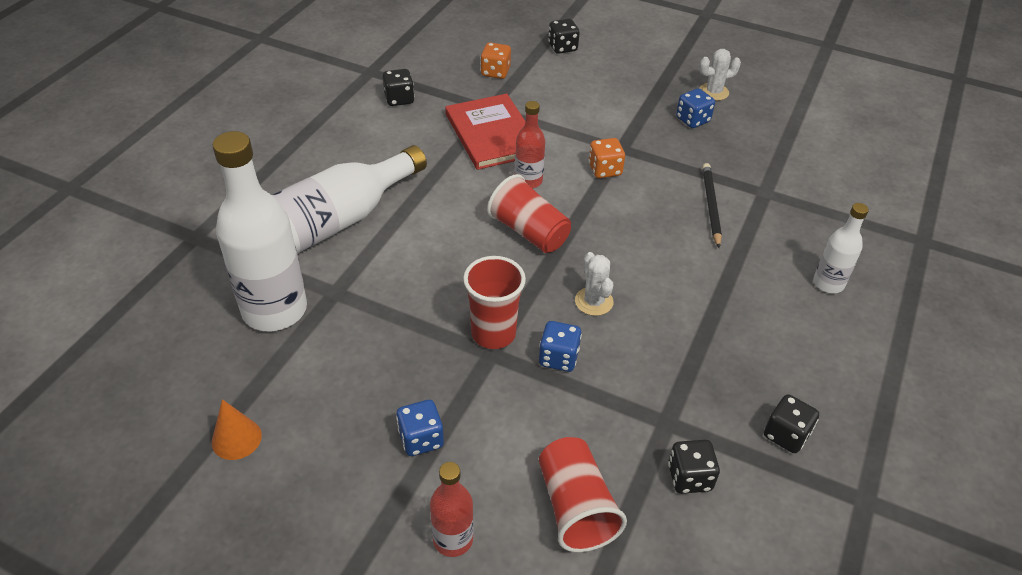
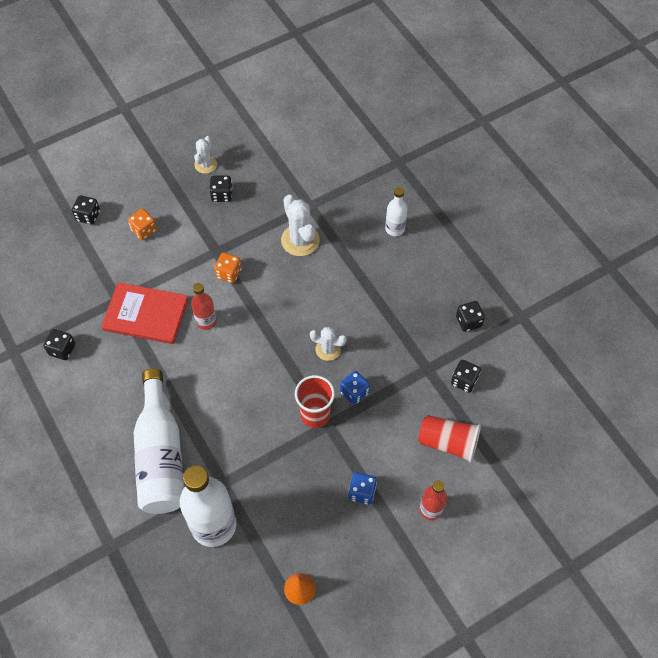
camera: 55 degrees left, 15 degrees up
(495, 72) = (81, 273): orange dice -> orange dice (144, 230)
(529, 232) = (250, 348): red cup -> none
(692, 120) = (222, 195): blue dice -> black dice
(710, 206) = (300, 240): black pencil -> white cactus

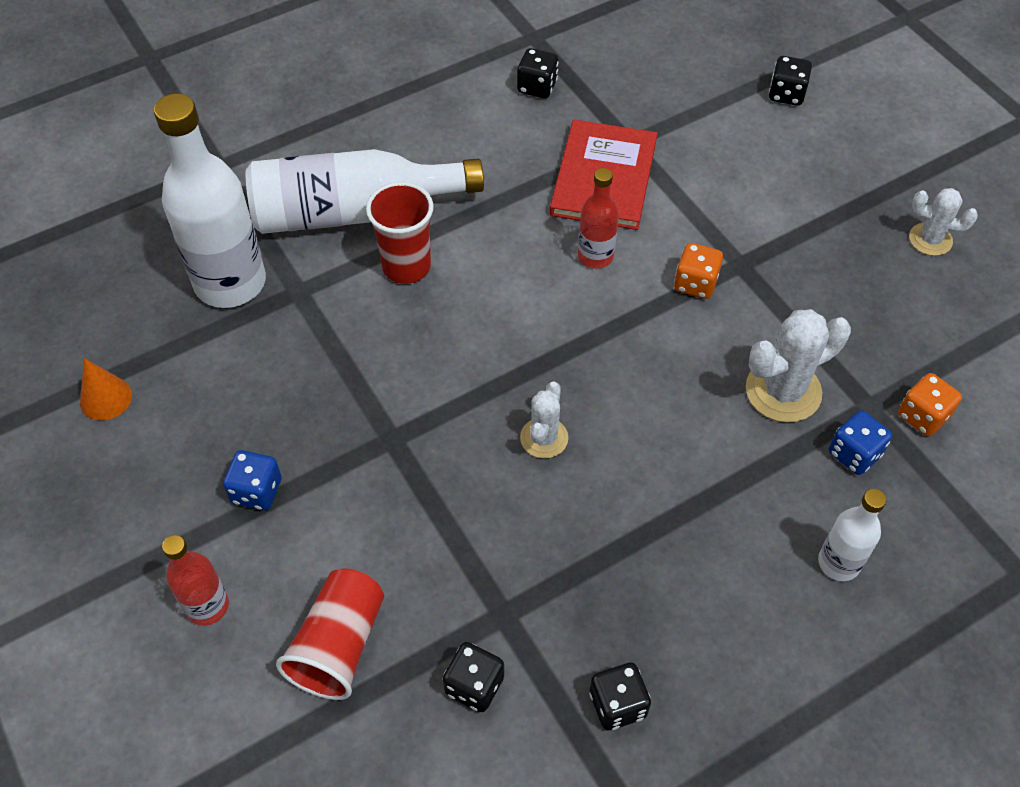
camera: 90 degrees right, 5 degrees down
(144, 230) = (769, 164): orange dice -> orange dice (922, 416)
(222, 195) = (866, 266): black dice -> none
(315, 415) = (411, 418): red cup -> red cup (406, 266)
(354, 392) = (453, 481): blue dice -> blue dice (854, 454)

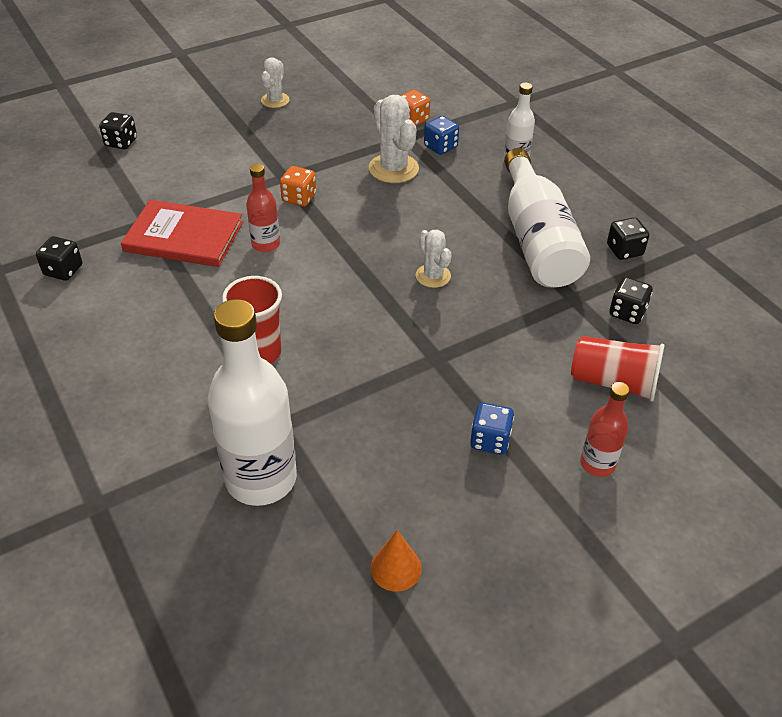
camera: 90 degrees left, 10 degrees down
(353, 212) = (188, 391): white bottle -> white bottle (537, 240)
(544, 438) = (433, 276): white cactus -> white cactus turned 45 degrees clockwise

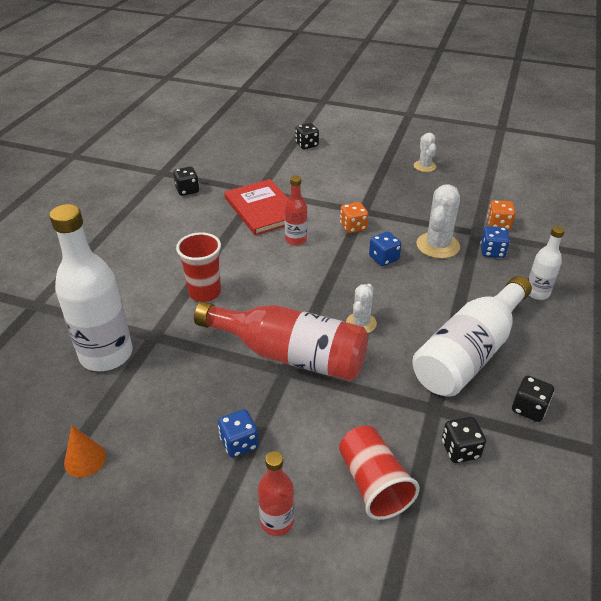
camera: 50 degrees right, 5 degrees down
(275, 100) = (424, 166): white cactus -> white cactus turned 75 degrees counterclockwise
(368, 209) = (383, 258): none -> blue dice
(420, 344) = (290, 355): none -> red bottle

